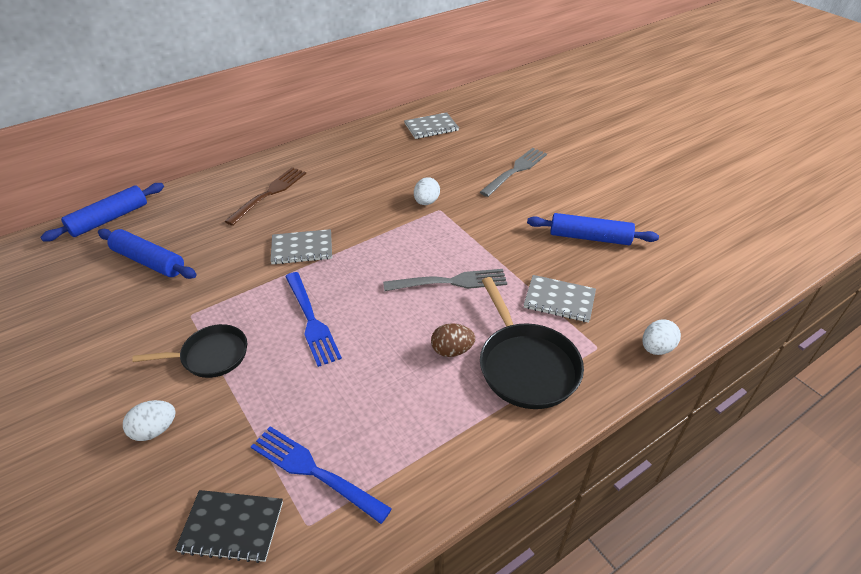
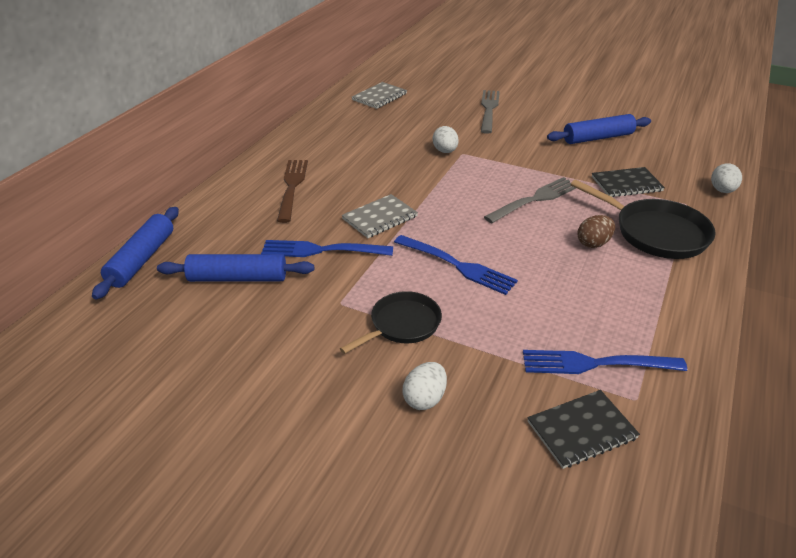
camera: 30 degrees left, 5 degrees down
(229, 261) = (322, 250): none -> blue fork
(559, 300) = (626, 184): grey notebook -> black notebook

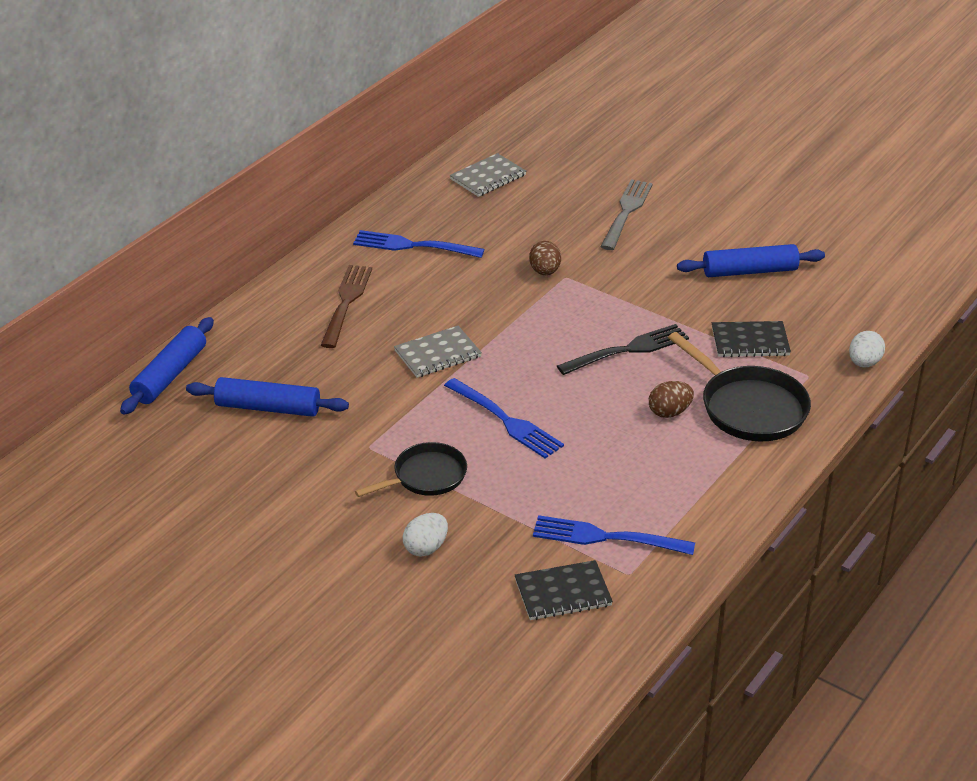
camera: 10 degrees right, 0 degrees up
(322, 250) = (364, 386): blue fork -> blue fork (414, 246)
(445, 151) = (545, 271): white egg -> brown egg
(534, 200) = (627, 350): grey fork -> black fork

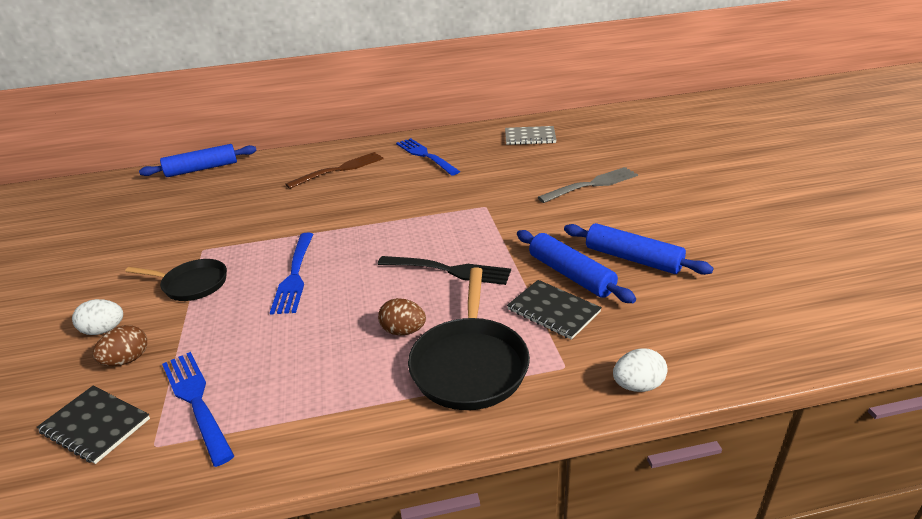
camera: 45 degrees right, 5 degrees down
(268, 407) = (205, 204): blue rolling pin -> blue rolling pin (571, 274)
(437, 354) = (333, 216): grey notebook -> none
(545, 271) = (477, 198): brown egg -> brown egg (127, 360)

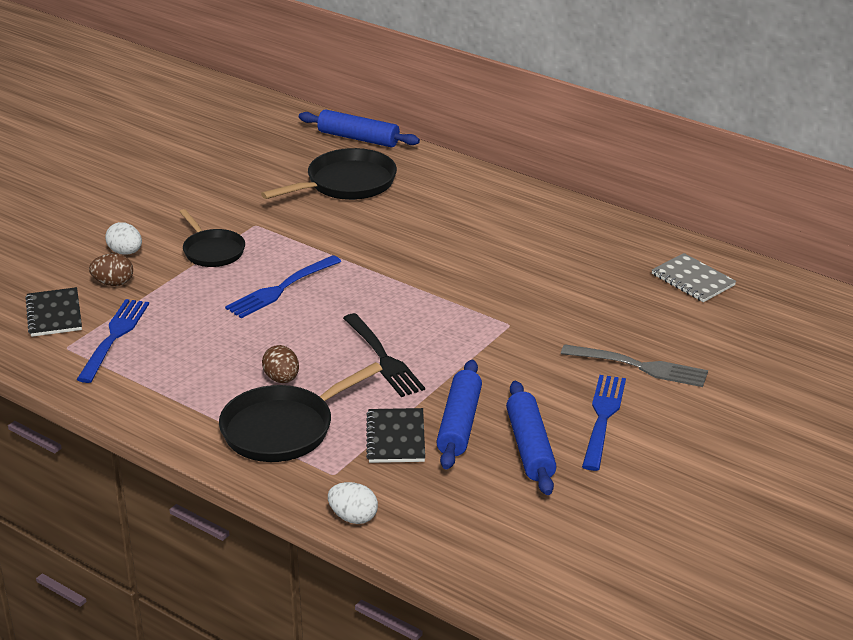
camera: 45 degrees right, 0 degrees up
(236, 194) = (346, 183): none -> black pan
(339, 170) = (459, 208): brown fork -> none
(426, 156) = (556, 240): blue fork -> blue fork (603, 419)

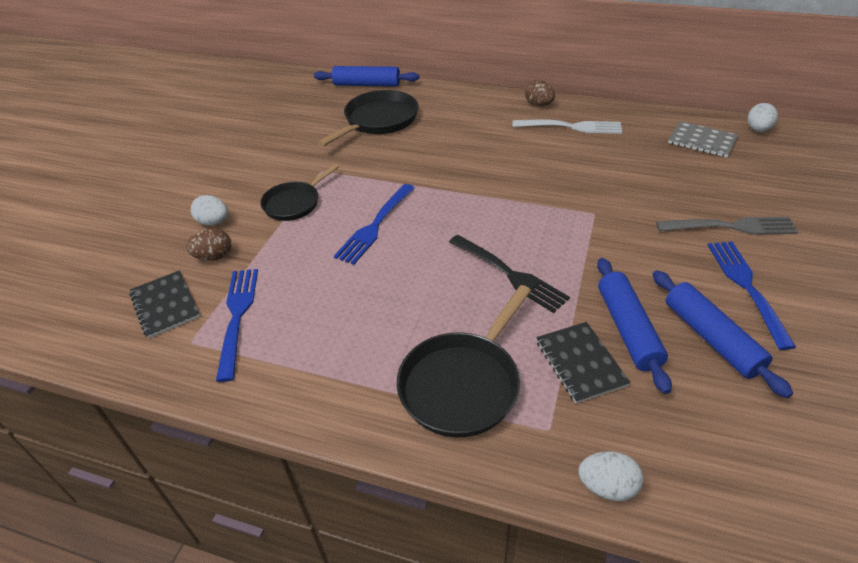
camera: 15 degrees left, 10 degrees up
(212, 251) = (294, 203): black pan -> black pan turned 90 degrees clockwise
(282, 379) = (428, 322): brown egg -> brown egg (538, 104)
(557, 234) = (570, 127): none -> white fork
(770, 281) = (758, 130): none -> white egg

